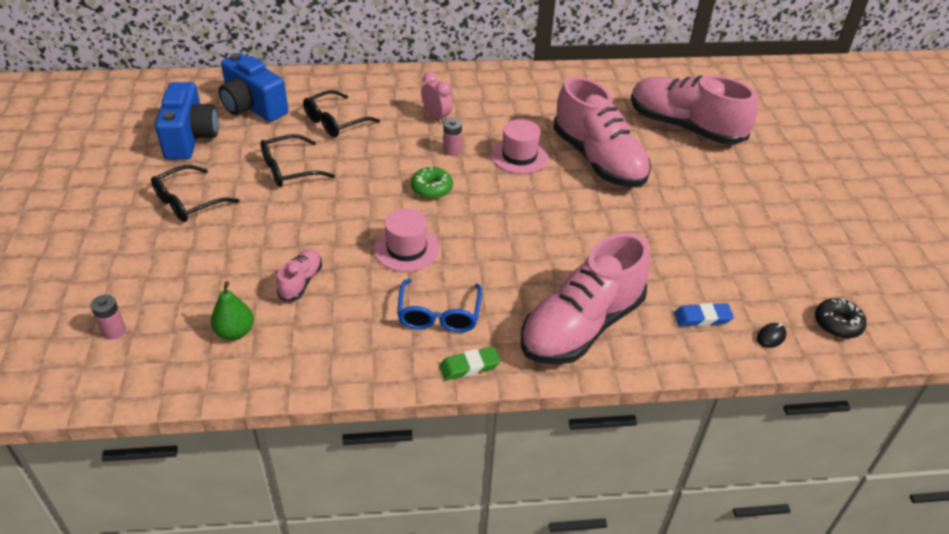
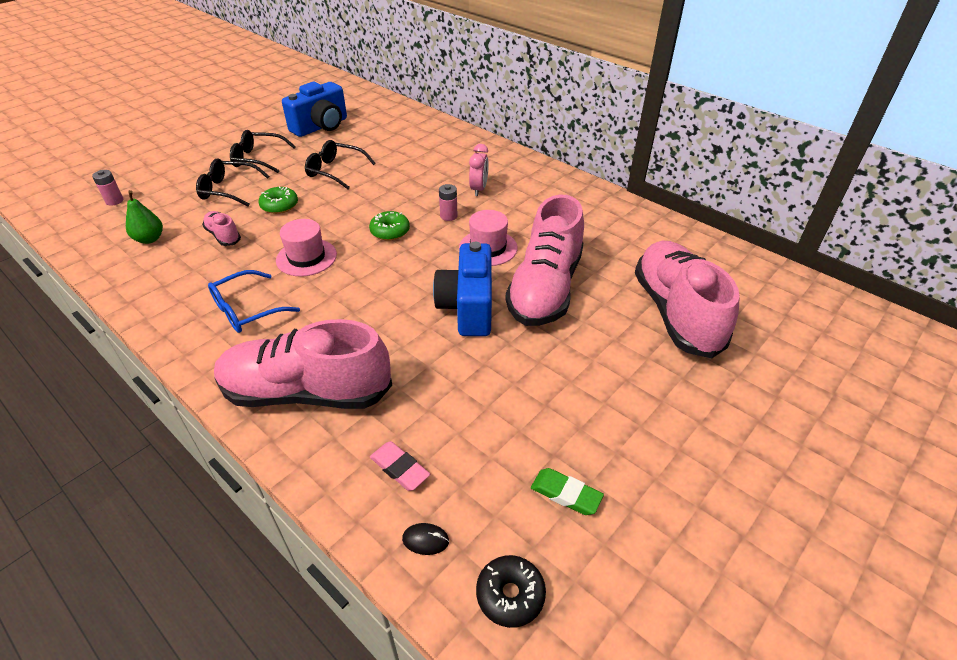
camera: 50 degrees right, 0 degrees up
(253, 107) = (382, 126): blue camera -> blue camera (468, 307)
(300, 227) = (279, 206): none -> green donut
(301, 282) = (223, 236): pink shoe -> pink shoe turned 105 degrees counterclockwise
(335, 122) = (410, 158): black glasses -> black glasses (228, 190)
(469, 366) = (200, 356): green eraser -> green eraser (566, 494)
(702, 318) = (399, 468): blue eraser -> pink eraser

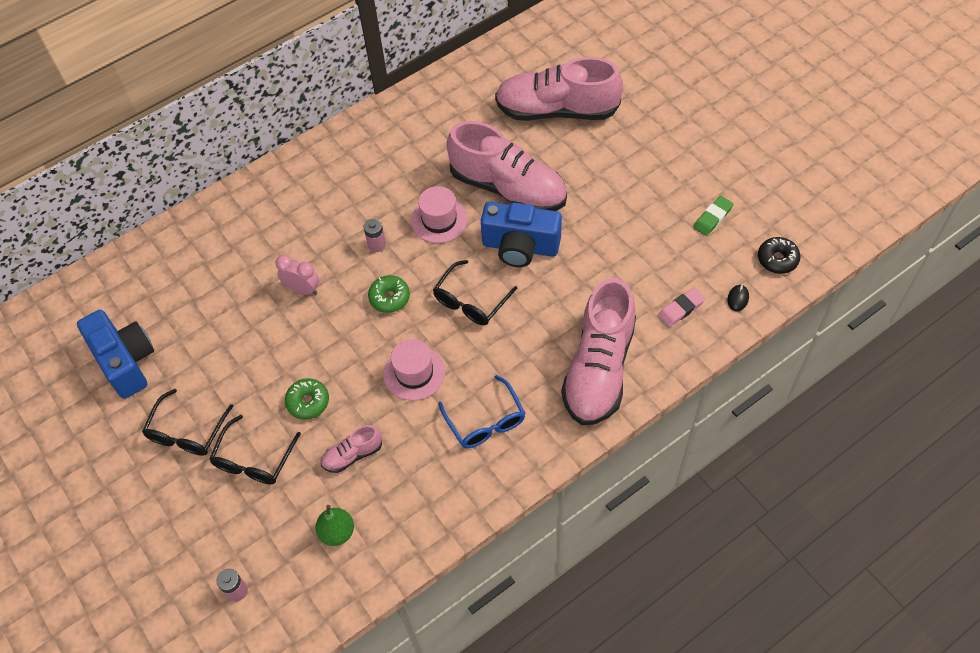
camera: 75 degrees left, 15 degrees up
(335, 171) = (248, 346): black glasses -> black glasses (471, 301)
(478, 189) = (335, 213): pink clock -> pink clock (302, 289)

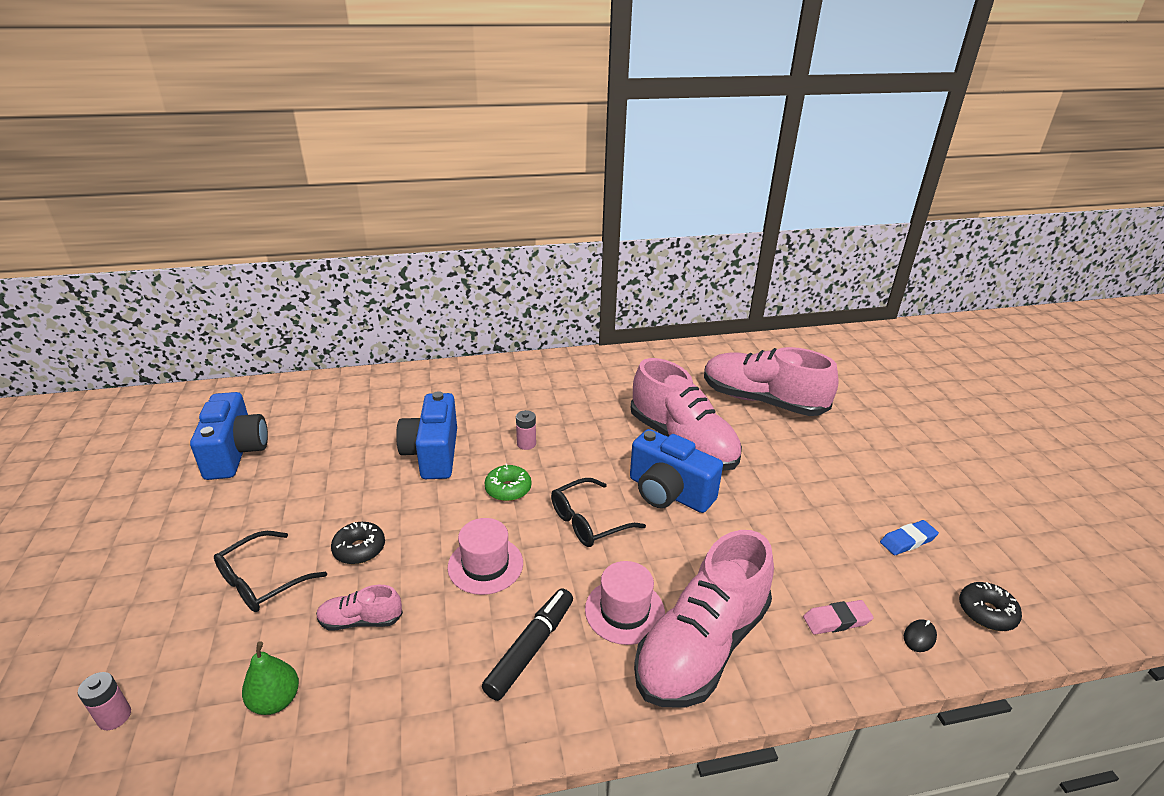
camera: 20 degrees right, 25 degrees down
(187, 432) = (228, 529): black glasses -> none
(302, 289) = (433, 454): pink clock -> blue camera
(308, 402) = (359, 549): green donut -> black donut
(439, 220) = (599, 444): pink hat -> pink hat (624, 611)
(485, 421) = (531, 648): blue glasses -> black marker
(713, 218) = (907, 541): green eraser -> blue eraser

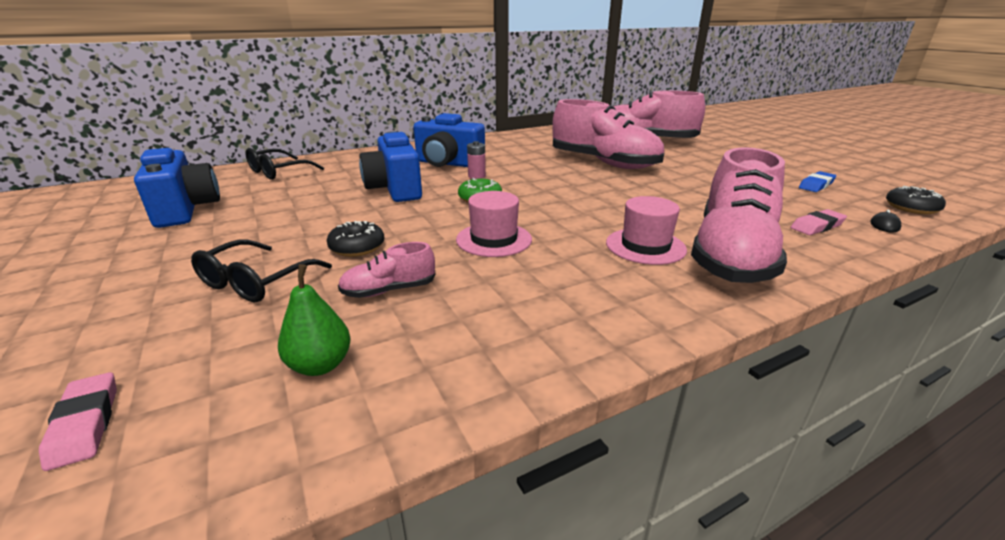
camera: 15 degrees left, 5 degrees down
(114, 716) = (85, 423): pink battery -> pink eraser
(531, 648) = (582, 280): black marker -> none
(588, 521) = (566, 206): black glasses -> black glasses (278, 172)
(669, 493) = (618, 185): blue camera -> blue camera (448, 164)

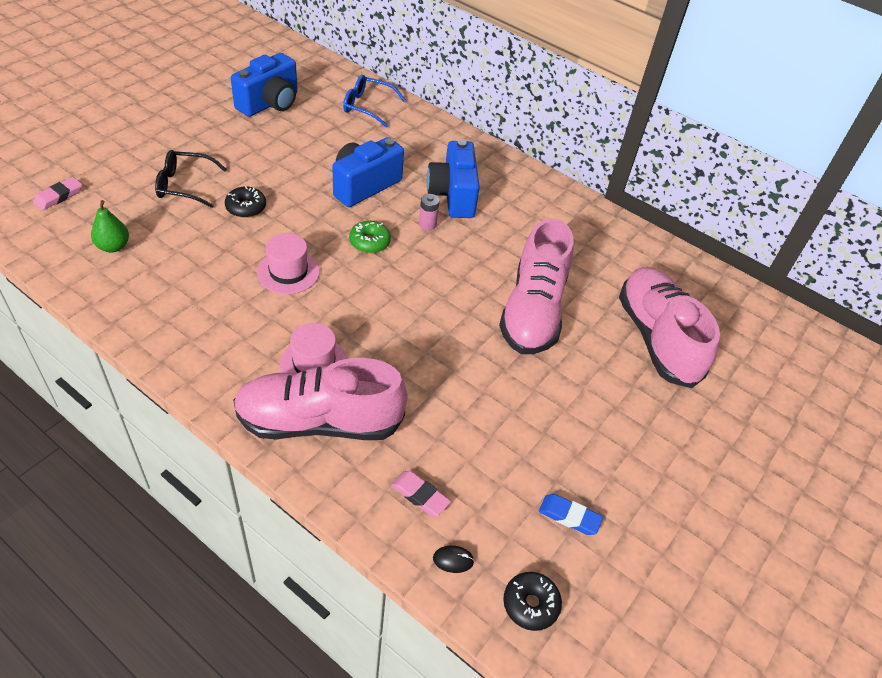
camera: 60 degrees right, 20 degrees up
(278, 172) = (367, 106): black glasses -> blue glasses
(389, 290) = (193, 244): pink shoe -> none

